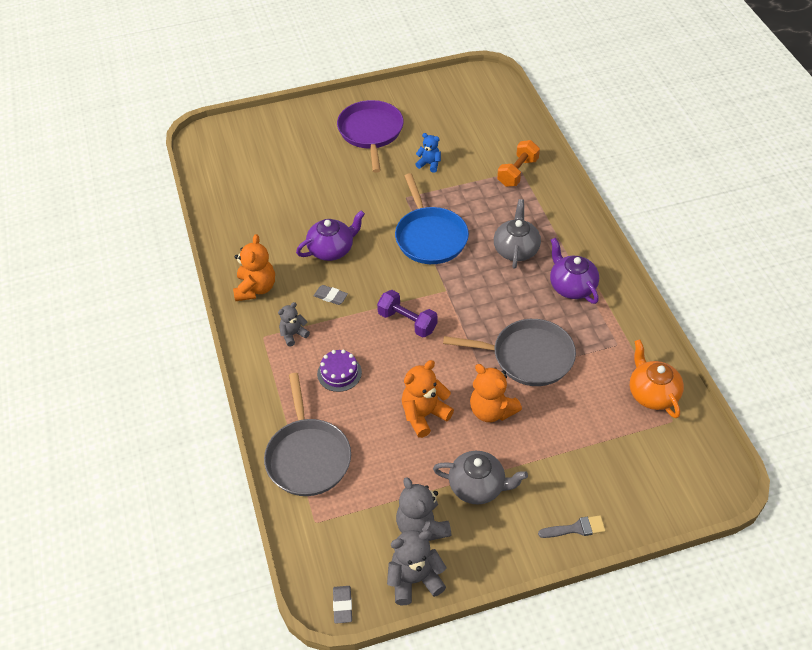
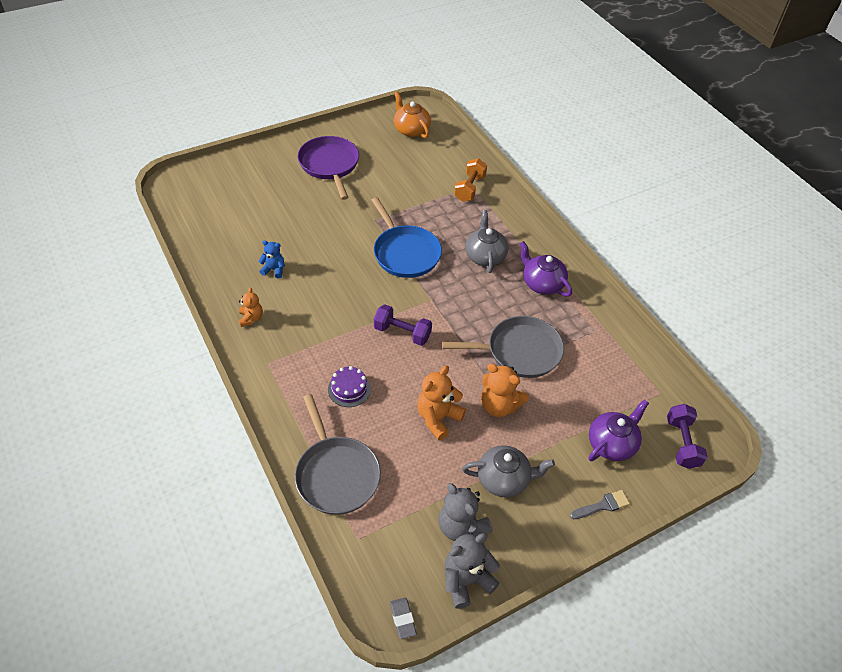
camera: 15 degrees left, 0 degrees up
(255, 288) = (251, 318): orange teddy bear -> orange teddy bear, size x0.60
(293, 334) = (297, 358): grey teddy bear -> none
(330, 296) = (325, 317): grey eraser -> none
(332, 249) = (316, 274): purple teapot -> purple teapot (612, 444)
(429, 164) = (389, 188): blue teddy bear -> blue teddy bear (274, 270)
(652, 393) = (636, 371): orange teapot -> orange teapot (411, 130)
(682, 477) = (682, 443): none -> purple dumbbell

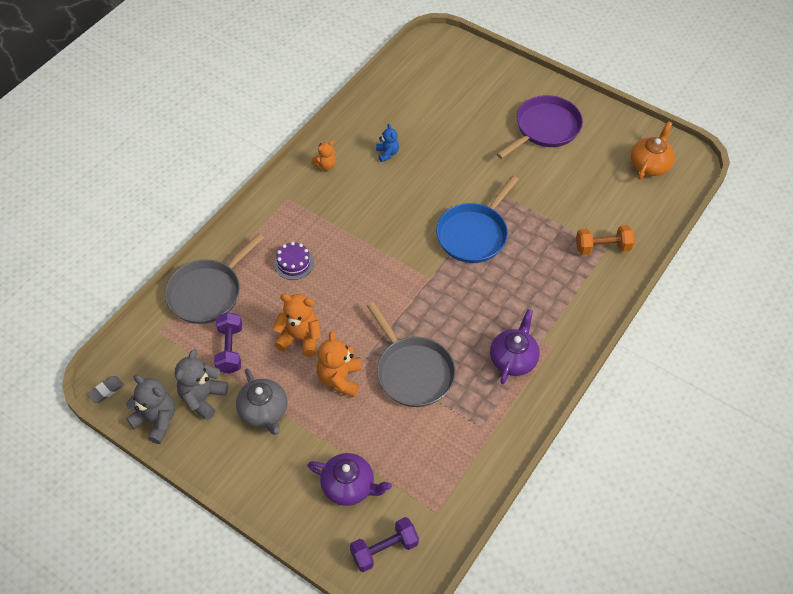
camera: 65 degrees right, 5 degrees up
(402, 333) = (376, 273): purple dumbbell -> purple dumbbell (230, 349)
(485, 256) = (516, 297): grey teapot -> none
(602, 505) = (276, 499): grey brush -> none

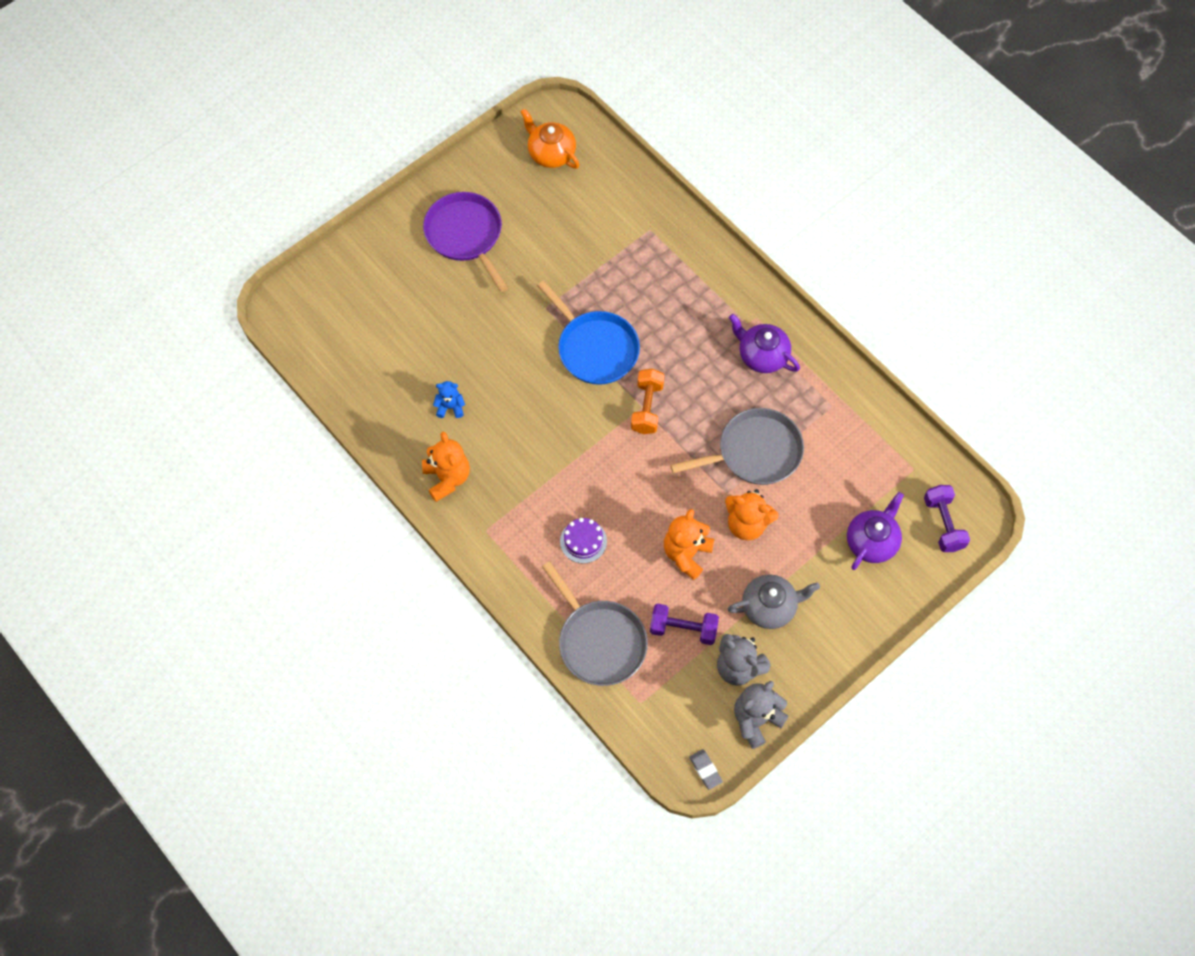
camera: 75 degrees left, 10 degrees up
(325, 165) = (447, 478): orange teddy bear -> orange teddy bear, size x1.66
(602, 247) = (647, 233): orange dumbbell -> orange dumbbell (647, 407)

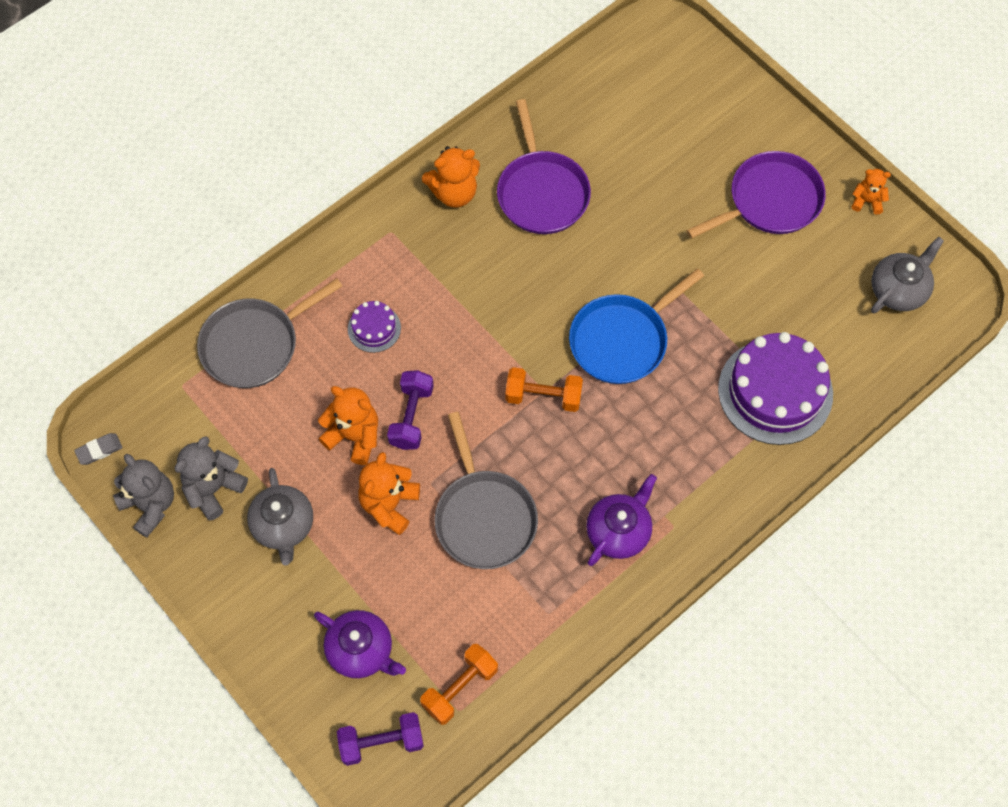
camera: 90 degrees right, 0 degrees up
(450, 407) = (542, 192): blue teddy bear -> purple pan
(469, 167) = (867, 201): none -> orange teddy bear
(551, 153) = (898, 290): orange teapot -> grey teapot
(640, 242) = (775, 391): none -> purple cake
(683, 629) = (263, 431): purple dumbbell -> purple dumbbell (411, 417)
(896, 468) = (460, 688): none -> orange dumbbell

